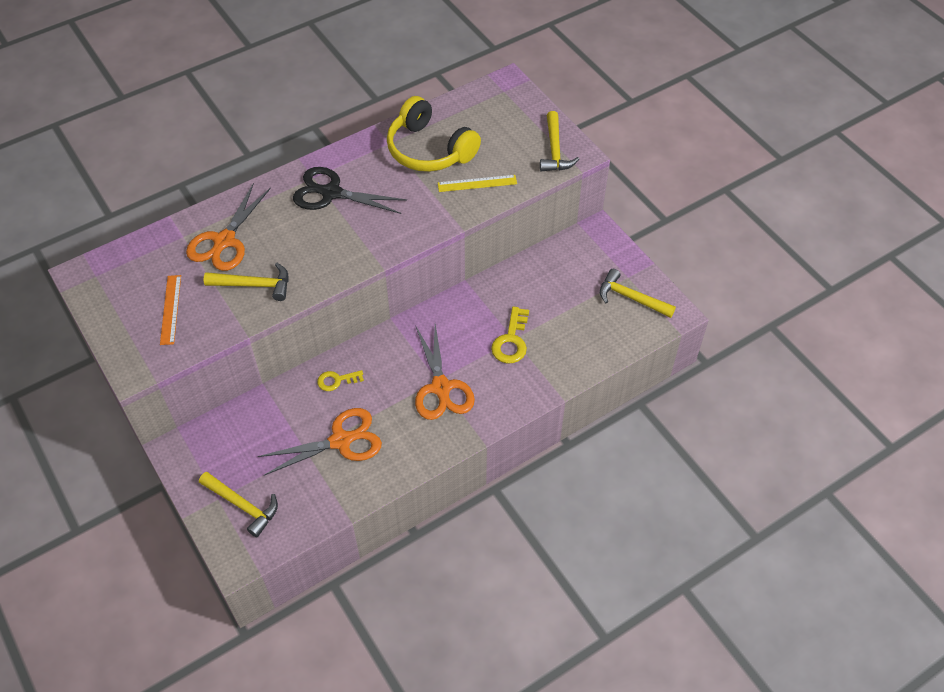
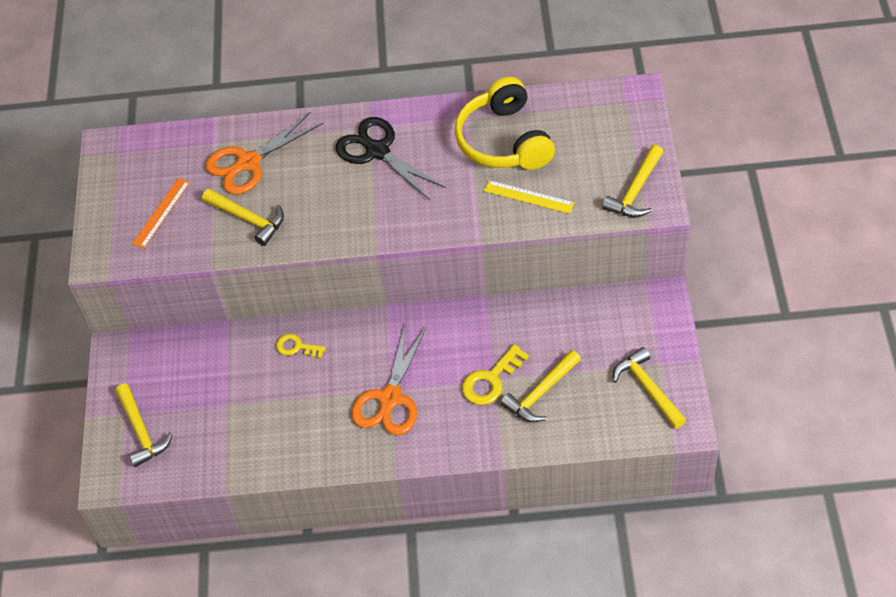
camera: 35 degrees right, 0 degrees up
(340, 441) = (263, 409): orange scissors -> none
(555, 334) = (541, 393): none -> yellow hammer

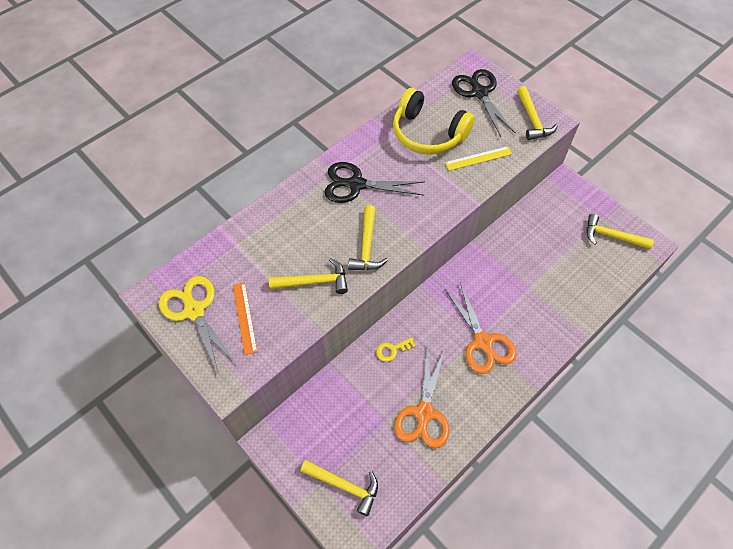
camera: 45 degrees left, 5 degrees up
(127, 181) = (194, 311): none -> yellow scissors
(249, 162) = (275, 243): orange scissors -> orange scissors (424, 413)
(491, 380) = (528, 289): yellow key -> none
(541, 393) = (562, 278): yellow hammer -> yellow hammer (367, 246)
(609, 128) = (479, 93): none -> black scissors

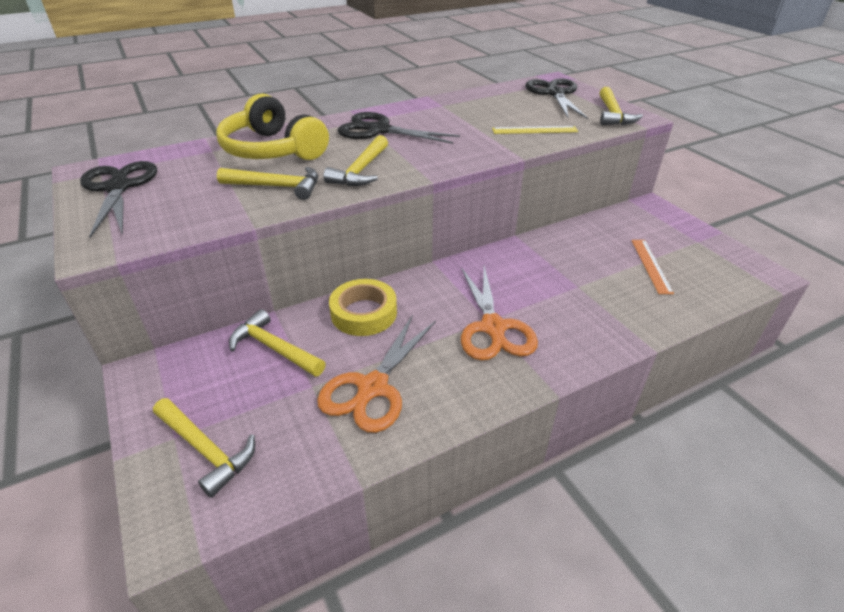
camera: 15 degrees right, 20 degrees down
(194, 311) = (118, 188): yellow scissors -> black scissors
(244, 317) = (170, 200): orange ruler -> orange ruler (651, 265)
(392, 350) = (364, 313): yellow key -> yellow tape
(428, 133) = (482, 110): yellow headphones -> yellow headphones (272, 150)
(611, 236) = (708, 258): yellow hammer -> yellow hammer (274, 348)

